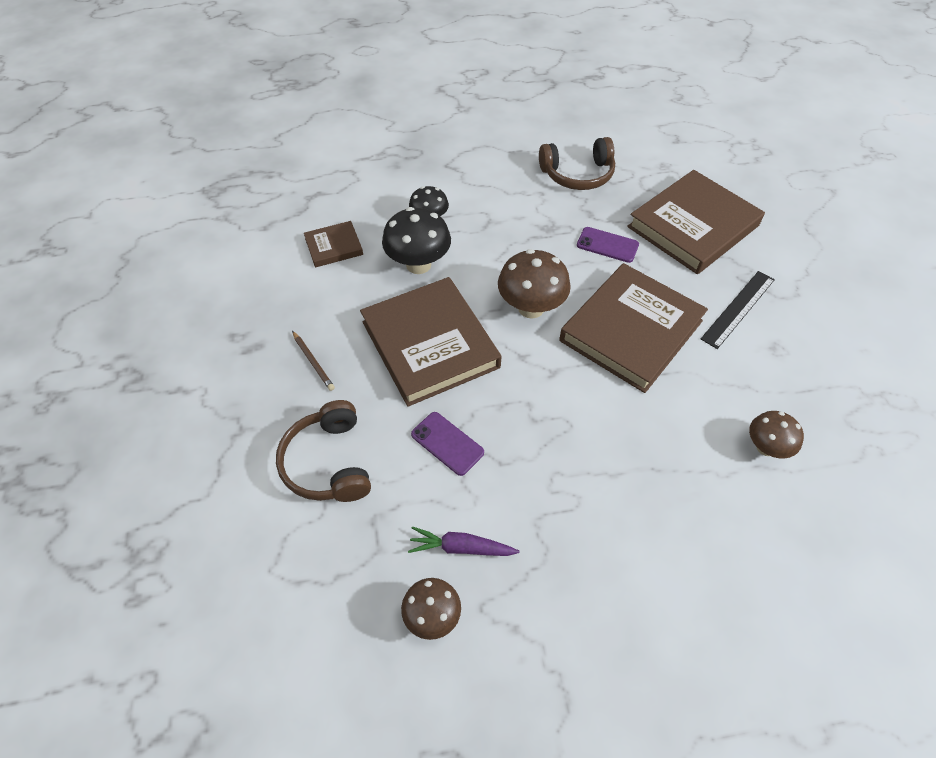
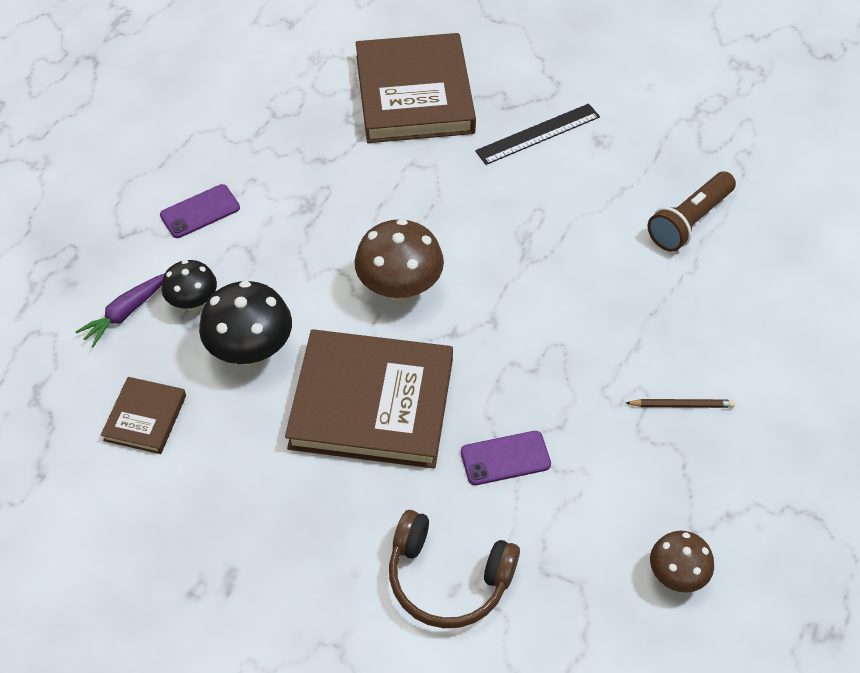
camera: 55 degrees left, 0 degrees up
(313, 362) = (303, 527): brown pencil -> brown pencil (681, 405)
(461, 547) = (625, 512): purple carrot -> purple carrot (125, 313)
(577, 174) = (256, 132): brown headphones -> none
(607, 245) = (376, 174): purple phone -> purple phone (200, 211)
(631, 331) = (495, 228): brown book -> none
(738, 308) = (538, 134): black ruler -> black ruler turned 75 degrees clockwise
(766, 447) = (689, 221): brown mushroom -> brown flashlight

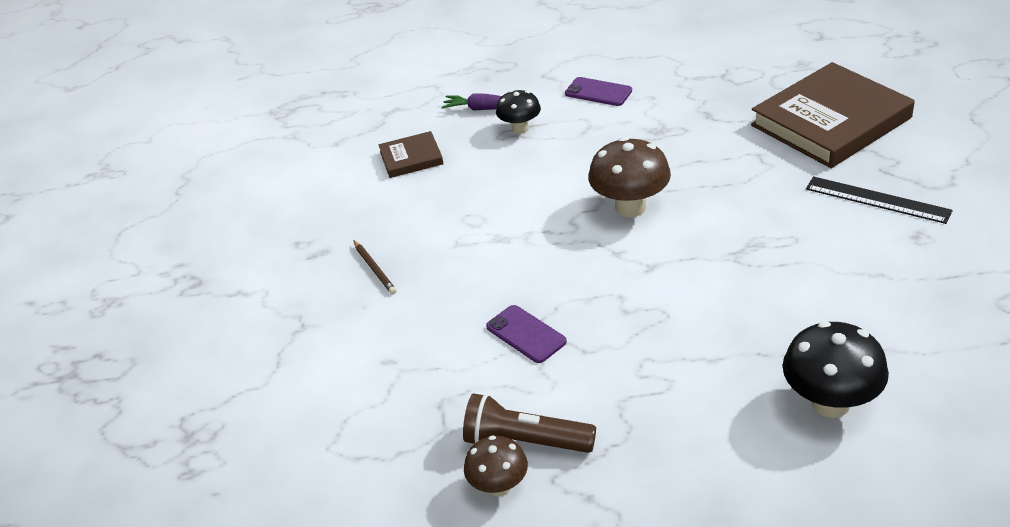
camera: 65 degrees right, 15 degrees down
(251, 350) = (505, 171): black mushroom -> black mushroom (830, 403)
(372, 403) = (513, 244): brown book -> none
(448, 578) = (395, 353): brown headphones -> none
(681, 405) = (678, 415): brown pencil -> brown pencil (374, 269)
(689, 221) = (895, 331): brown flashlight -> brown flashlight (525, 441)

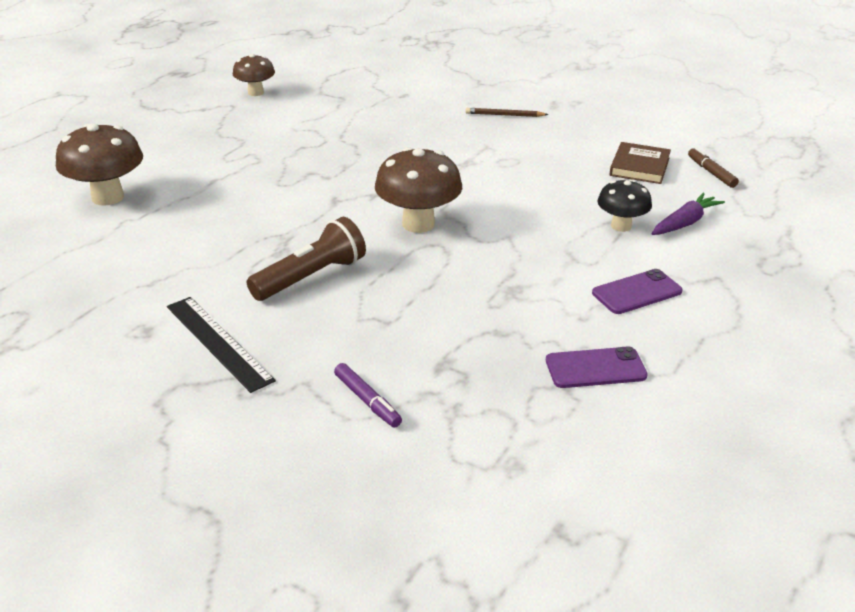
camera: 120 degrees right, 5 degrees down
(387, 127) = (711, 172): none -> brown marker
(525, 441) = (270, 108): brown flashlight -> brown flashlight (311, 277)
(526, 334) = (351, 136): purple phone -> purple phone (595, 368)
(830, 403) = (107, 197): black mushroom -> brown mushroom
(831, 122) = (367, 401): brown book -> purple marker
(877, 200) = (218, 342): black ruler -> black ruler turned 75 degrees clockwise

